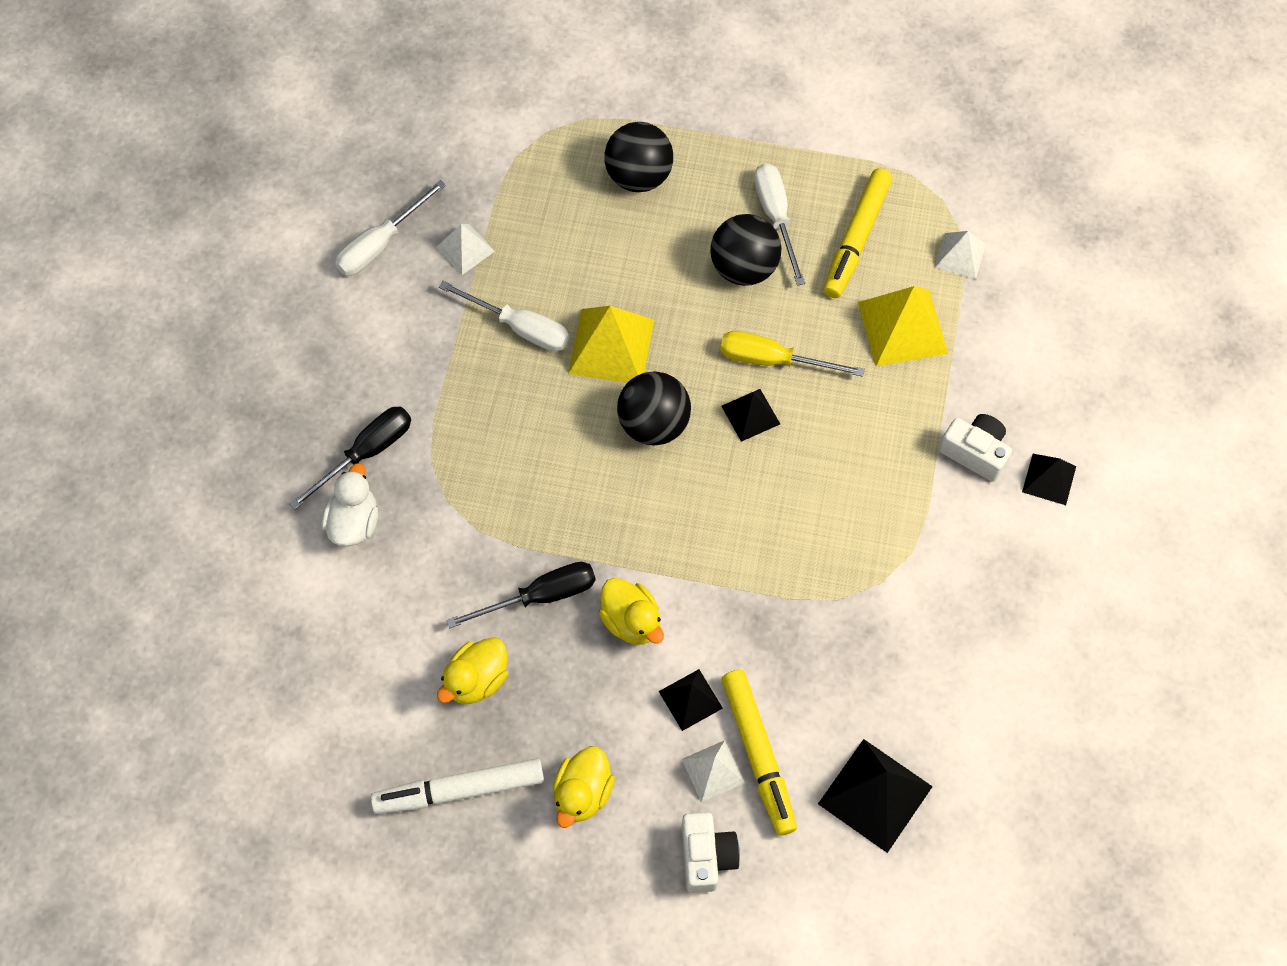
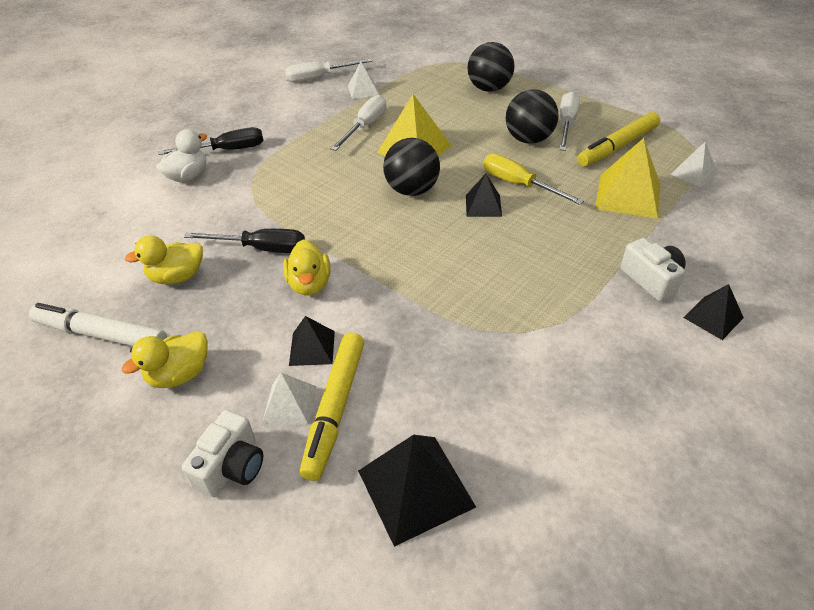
camera: 30 degrees right, 20 degrees down
(520, 327) = (365, 126): white screwdriver -> white screwdriver turned 120 degrees counterclockwise

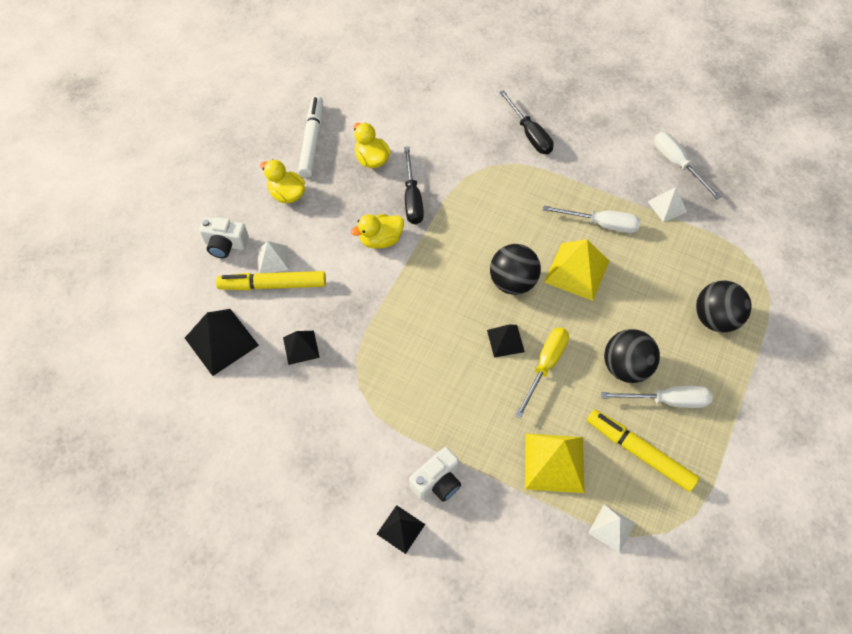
camera: 75 degrees right, 15 degrees up
(188, 176) = (486, 122): white duck -> none
(312, 348) = (320, 258): black pyramid -> black pyramid (301, 347)

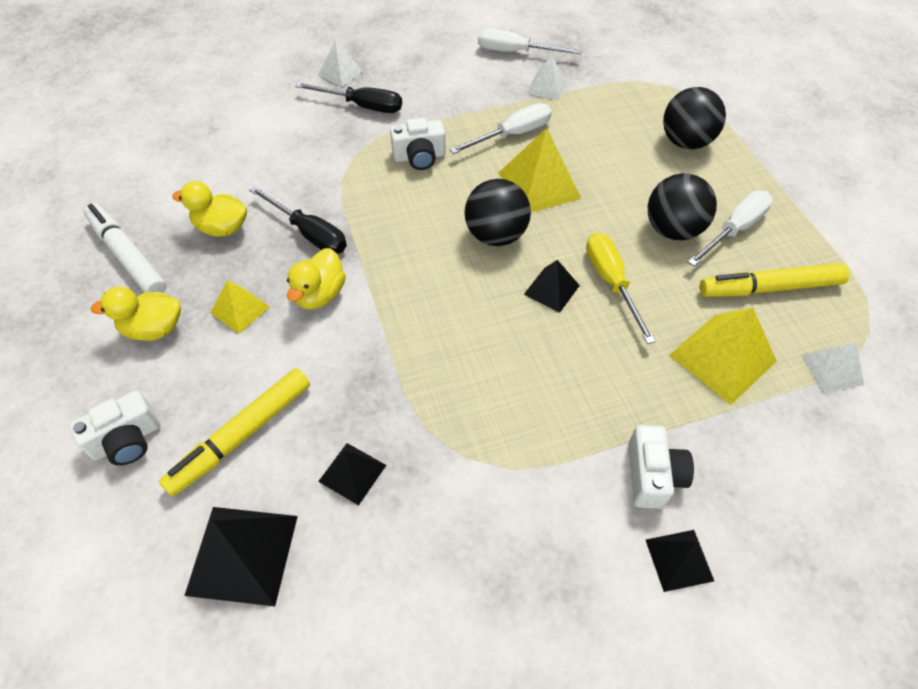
camera: 45 degrees left, 5 degrees down
(273, 259) = (211, 408): white pyramid -> white pyramid (340, 73)
(335, 216) = (240, 309): none -> yellow pyramid
(525, 196) = (419, 157): none -> white camera

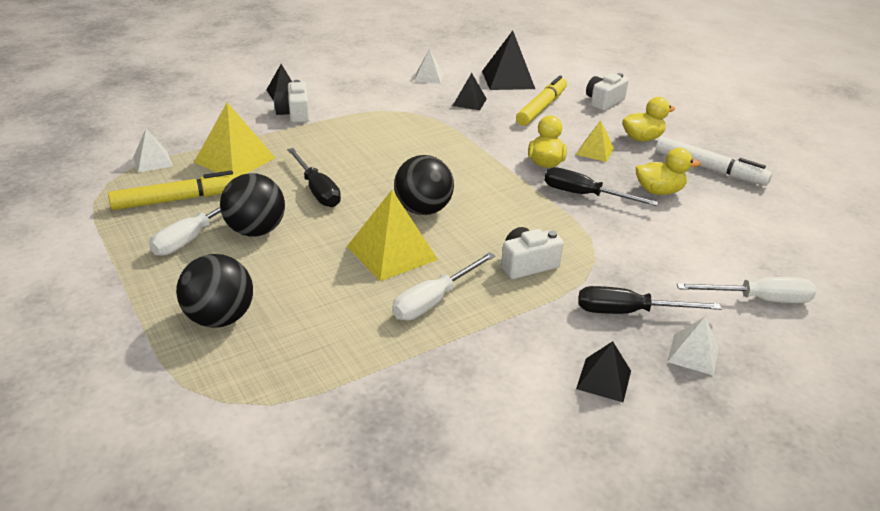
camera: 165 degrees right, 20 degrees down
(515, 52) = (467, 430): white screwdriver -> white screwdriver (759, 299)
(546, 87) = (405, 372): white pyramid -> white pyramid (428, 77)
(551, 290) = (367, 182): black pyramid -> black pyramid (603, 379)
(611, 282) = (317, 190): yellow screwdriver -> black screwdriver

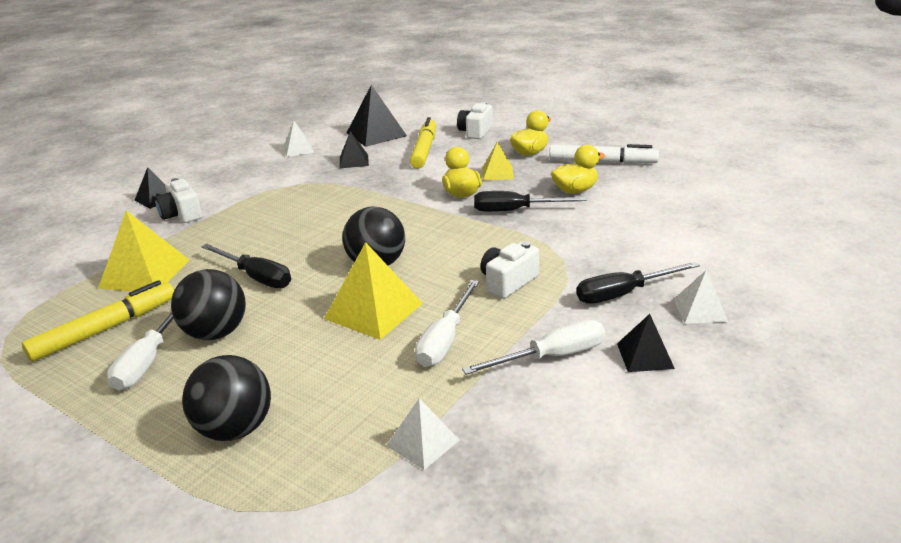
camera: 20 degrees left, 5 degrees down
(153, 161) = (48, 301): white pyramid -> white pyramid (423, 442)
(759, 299) = (717, 251): white screwdriver -> white screwdriver (551, 357)

